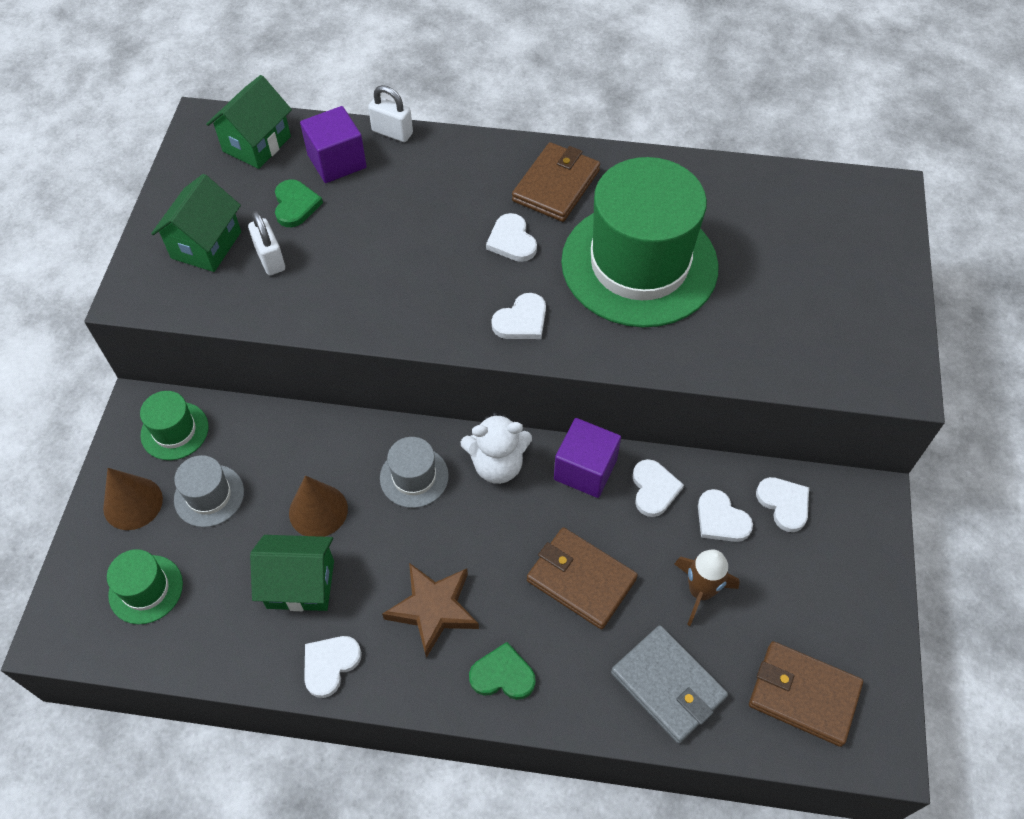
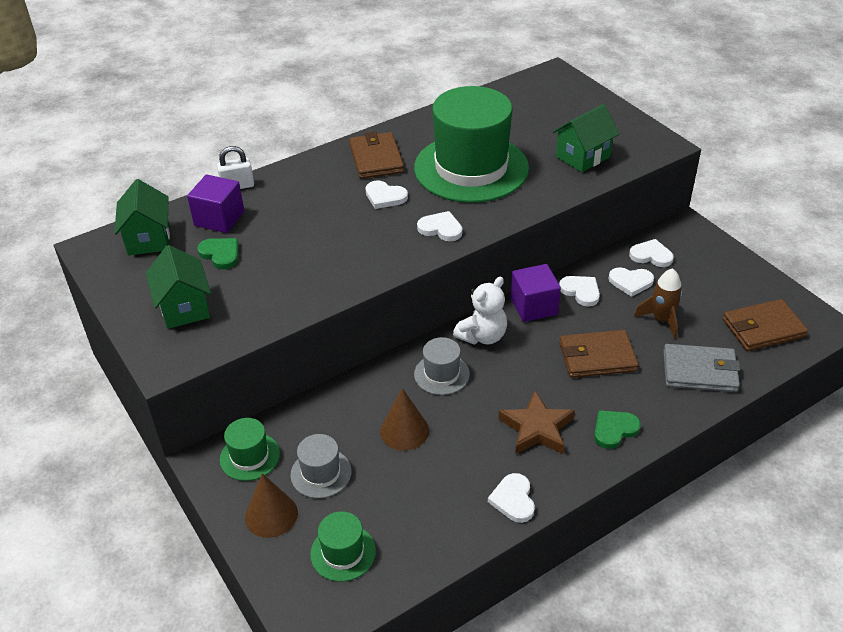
camera: 40 degrees left, 15 degrees down
(270, 259) = (241, 289): white padlock -> none
(300, 584) = (442, 474): green house -> green house (583, 157)
(521, 320) = (441, 228): white heart -> white heart turned 75 degrees counterclockwise

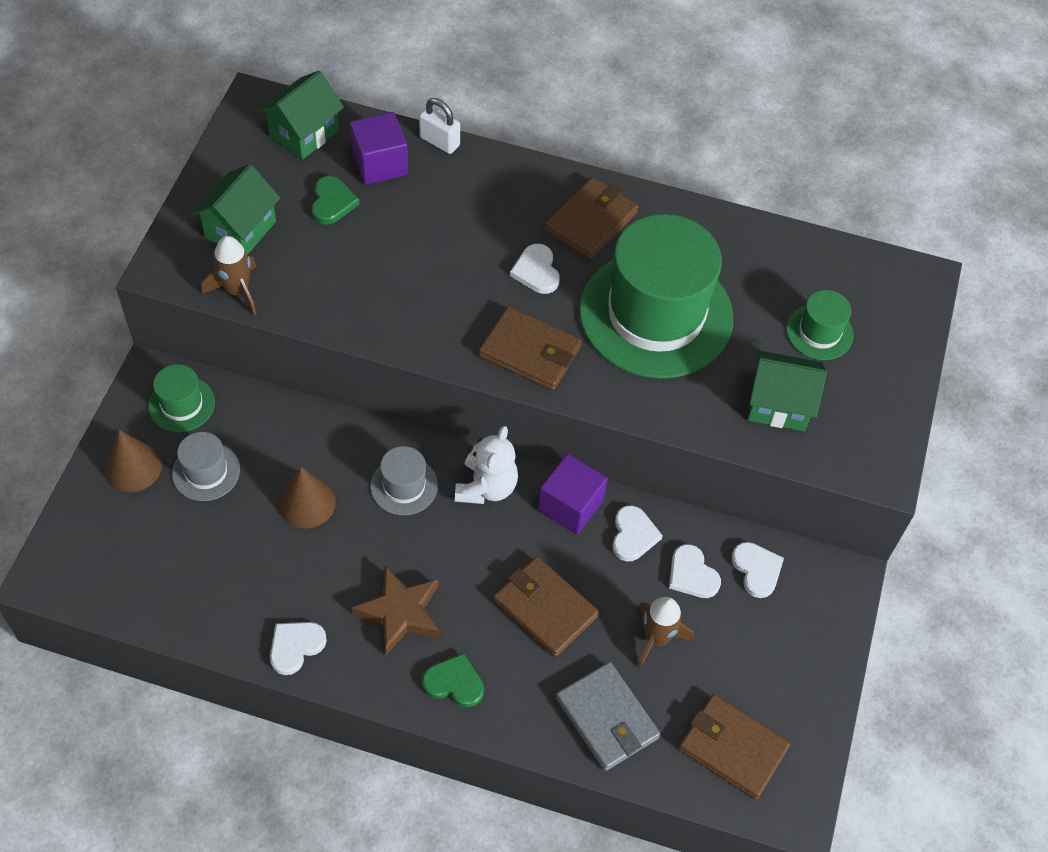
camera: 45 degrees right, 15 degrees up
(232, 335) = (237, 291): none -> brown rocket
(343, 552) = (135, 549): green hat -> green hat (819, 332)
(441, 228) = (530, 352): white heart -> brown wallet
(482, 336) = (486, 487): white teddy bear -> white teddy bear turned 75 degrees counterclockwise

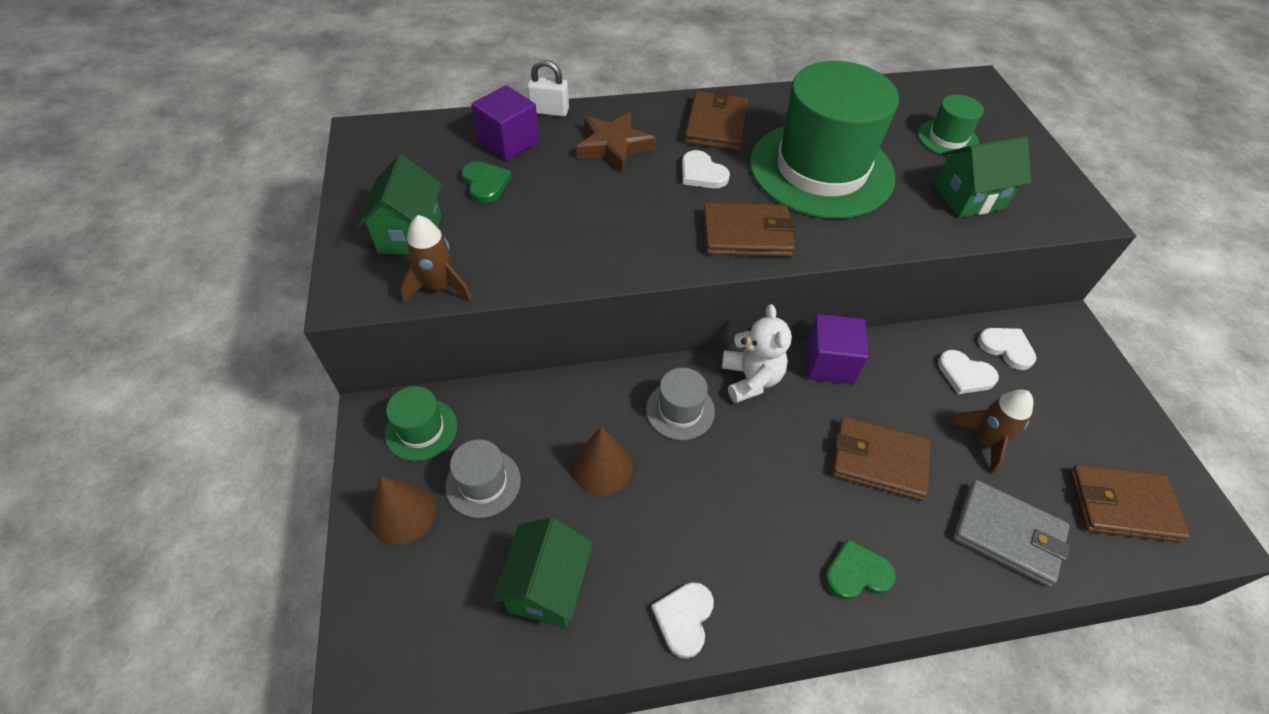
camera: 25 degrees left, 5 degrees down
(304, 133) = (424, 141): green house -> green house (547, 586)
(400, 612) = (759, 529): brown star -> brown star (613, 146)
(633, 535) = (896, 364): white heart -> none

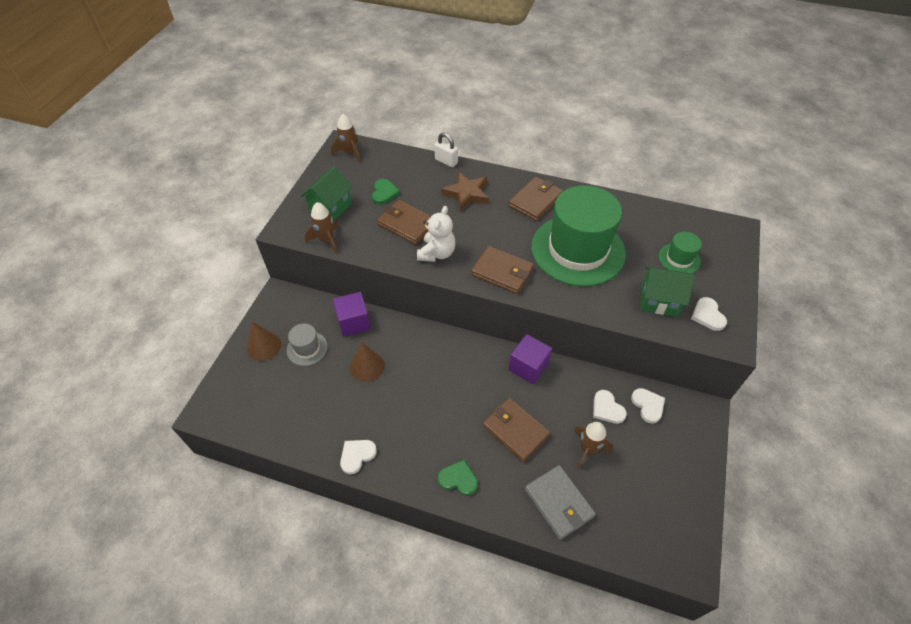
camera: 30 degrees right, 0 degrees up
(385, 143) = (349, 153): none -> brown rocket
(421, 429) = (295, 310): green hat -> none
(509, 142) = (412, 173): purple cube -> purple cube (353, 322)
(547, 586) = (305, 409): green house -> none
(680, 410) = (426, 356): grey hat -> none
(702, 173) = (504, 227): white heart -> white heart (707, 315)
(751, 379) = (476, 356): white teddy bear -> white teddy bear (437, 253)
(1122, 505) = (644, 523): brown wallet -> brown wallet (407, 224)

